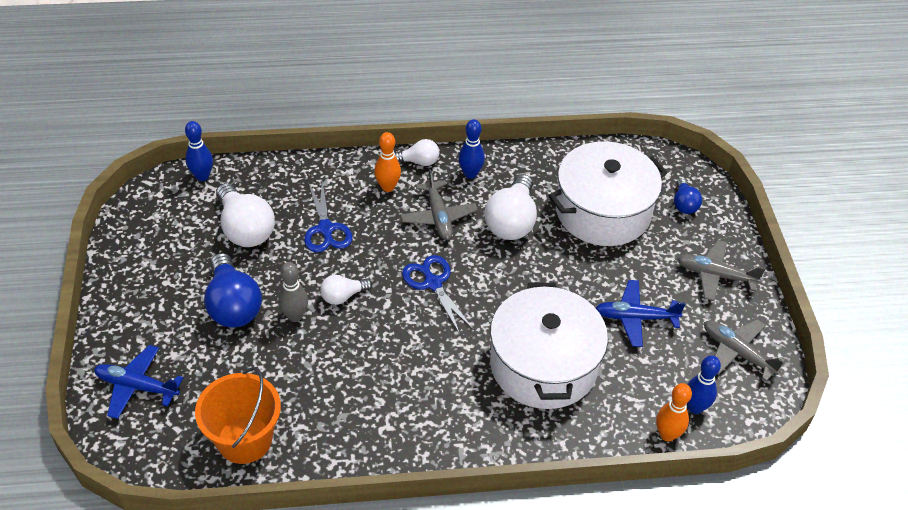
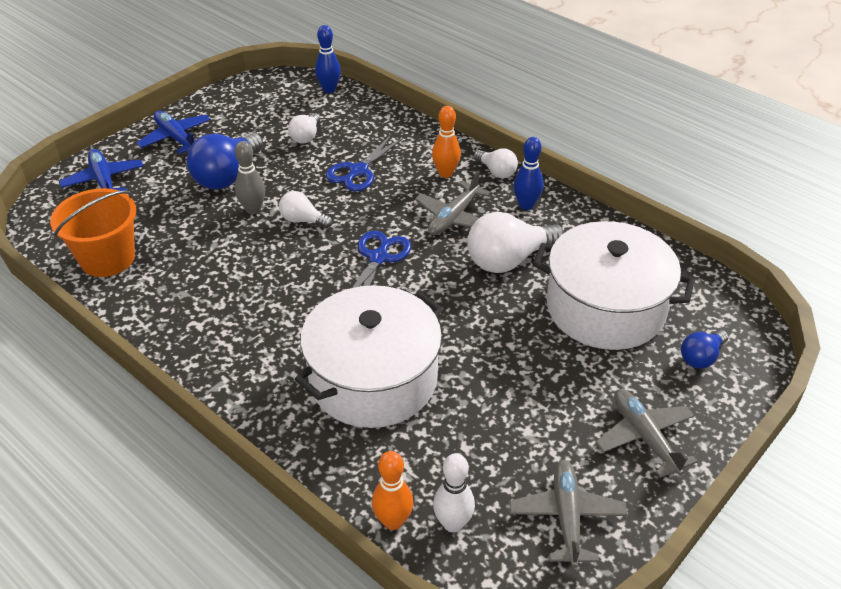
camera: 50 degrees right, 5 degrees down
(245, 229) = (306, 136): white light bulb -> white light bulb, size x0.55
(635, 318) = (508, 408): blue plane -> blue plane (176, 138)
(695, 407) = (453, 523): blue bowling pin -> white bowling pin

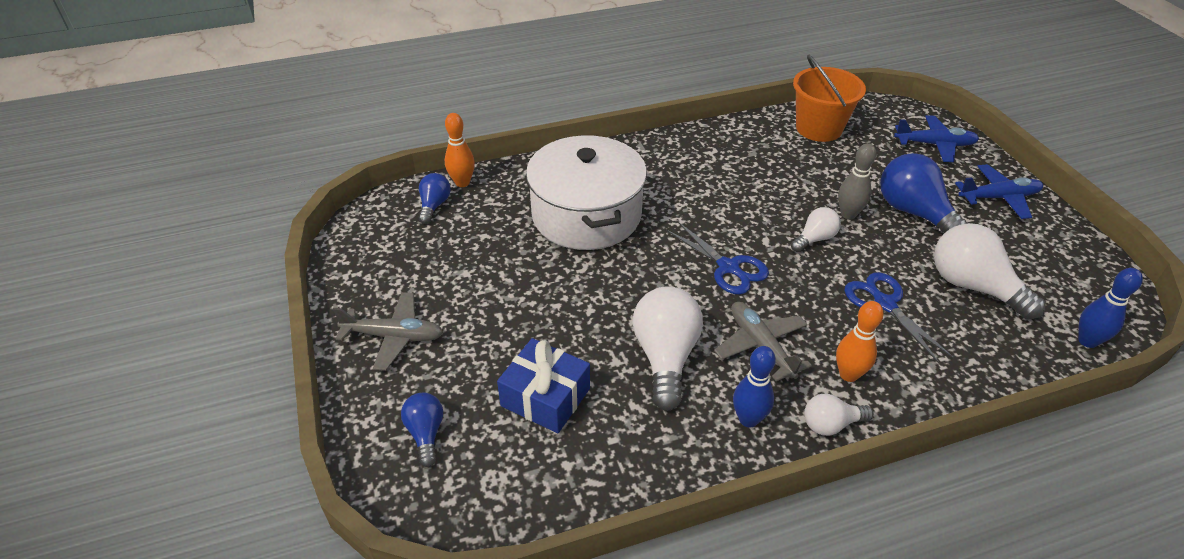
camera: 120 degrees right, 0 degrees up
(306, 136) = (973, 286): white light bulb -> white light bulb, size x1.83
(453, 523) = (434, 205): white bowling pin -> blue light bulb
(567, 516) = (382, 258): grey plane -> none
(605, 307) = (545, 397): white pot -> blue gift

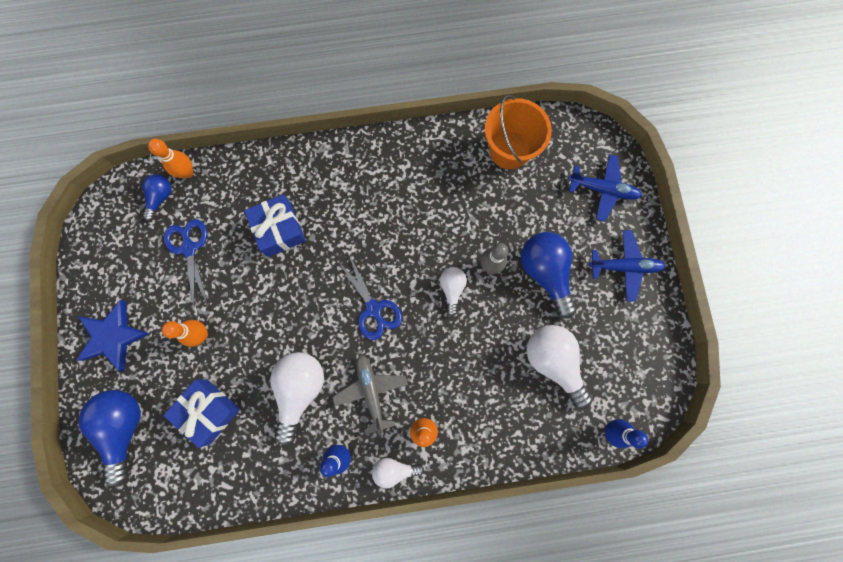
camera: 10 degrees right, 35 degrees up
(394, 337) = (113, 336): grey plane -> blue star
(426, 433) = (125, 427): blue light bulb -> blue light bulb, size x1.83
(515, 319) = (201, 334): none -> orange bowling pin
(586, 215) = (279, 229): white pot -> blue gift
(814, 239) = (452, 289): white light bulb -> white light bulb turned 60 degrees counterclockwise
(884, 304) = (478, 368): blue scissors -> blue scissors (189, 248)

